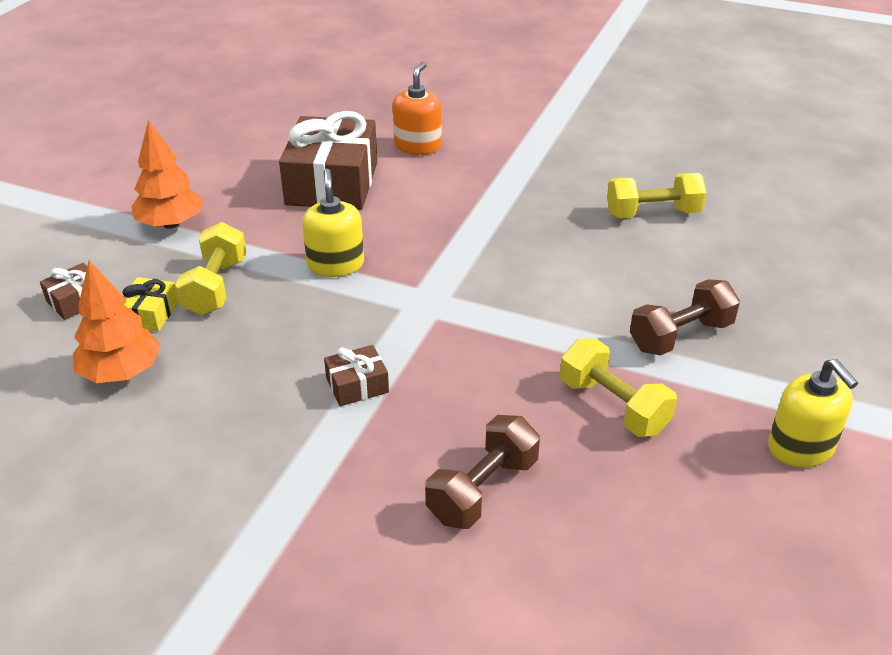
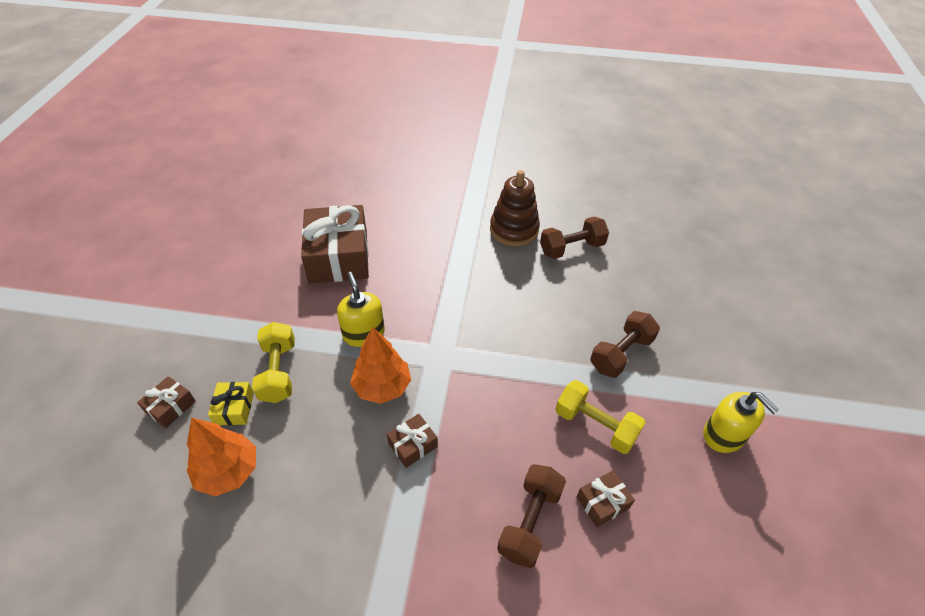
camera: 15 degrees left, 10 degrees up
(171, 224) = (225, 316): orange tree -> orange tree (382, 386)
(417, 146) = (391, 212): orange soap dispenser -> none
(577, 184) = (514, 230): none -> brown stacking toy
(592, 488) = (602, 502): none -> brown gift
(653, 214) = (571, 248): yellow dumbbell -> brown dumbbell

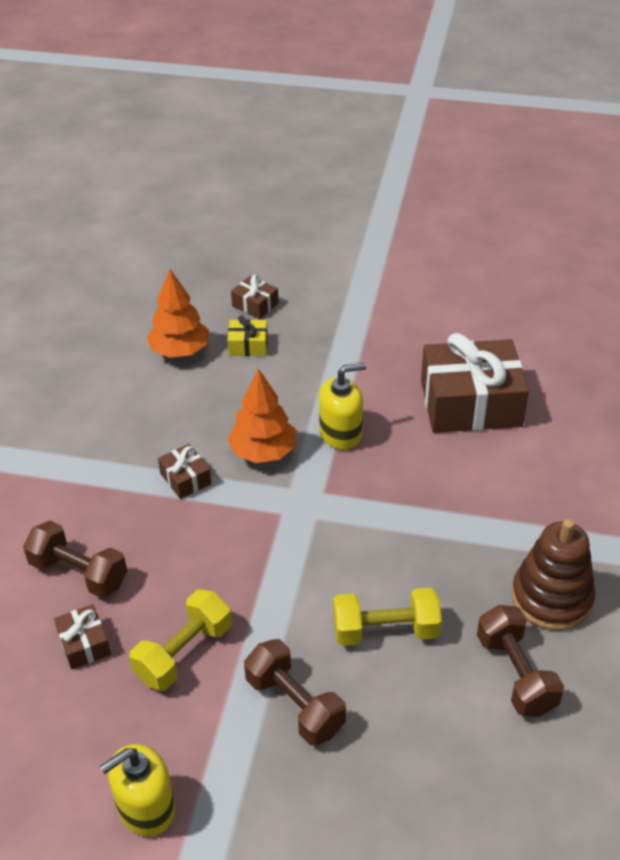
camera: 95 degrees right, 5 degrees down
(278, 372) = (290, 370): yellow dumbbell -> yellow dumbbell (385, 631)

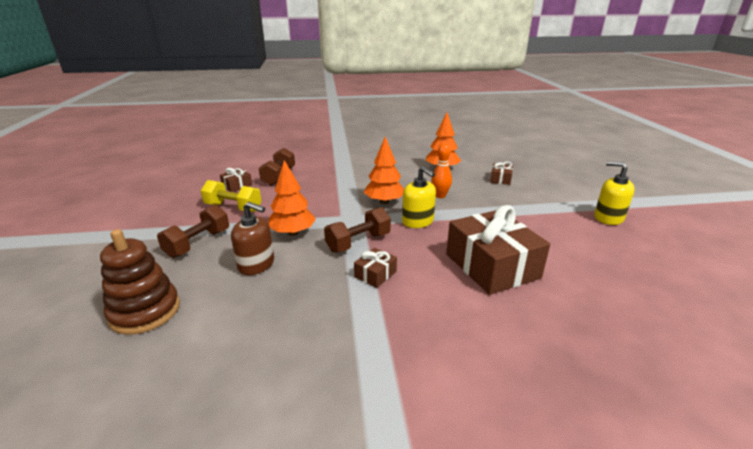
camera: 70 degrees right, 15 degrees down
(146, 808) = (139, 216): yellow soap dispenser -> yellow soap dispenser (608, 218)
(185, 479) = (351, 187): brown gift -> brown gift (375, 274)
(248, 345) = (465, 183): yellow gift -> none
(275, 385) = (440, 196): none -> orange bowling pin
(312, 579) = (292, 233): none -> orange tree
(385, 631) = (256, 264): yellow dumbbell -> brown soap dispenser
(515, 674) = (223, 329): brown dumbbell -> brown dumbbell (358, 242)
(551, 598) = (304, 339): brown stacking toy -> brown stacking toy (145, 311)

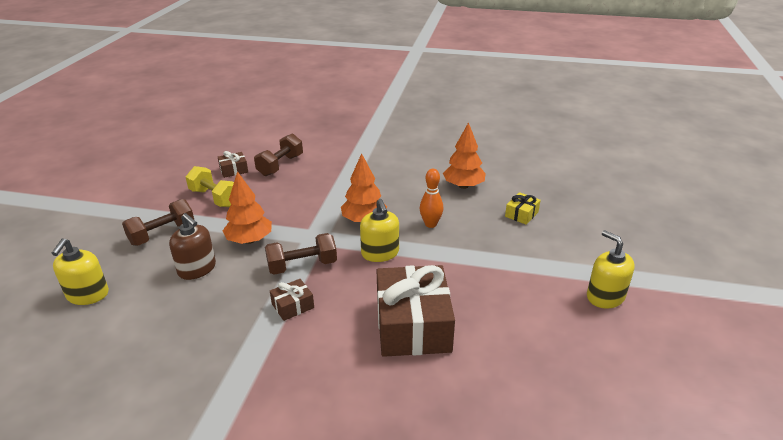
camera: 20 degrees right, 5 degrees up
(145, 311) = (88, 295): brown stacking toy -> yellow soap dispenser
(500, 179) = (521, 214): brown gift -> yellow gift

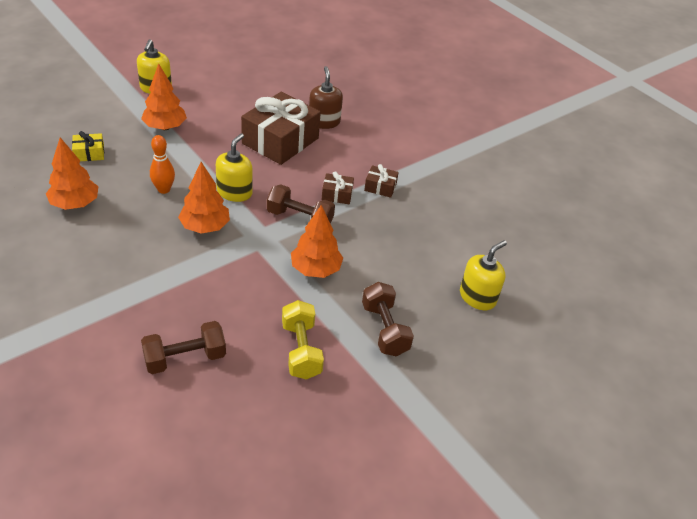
camera: 145 degrees left, 10 degrees up
(162, 234) = (385, 329): brown dumbbell -> brown dumbbell turned 75 degrees clockwise
(197, 269) = (379, 267): brown soap dispenser -> brown soap dispenser (324, 122)
(234, 170) = (241, 389): brown gift -> brown gift (380, 187)
(521, 266) = (165, 127): none -> orange tree

